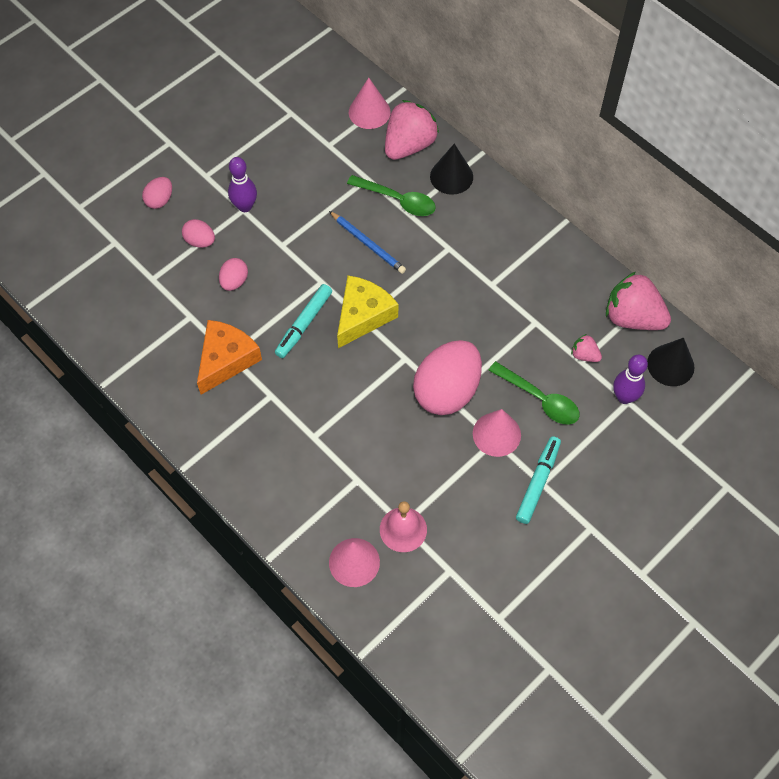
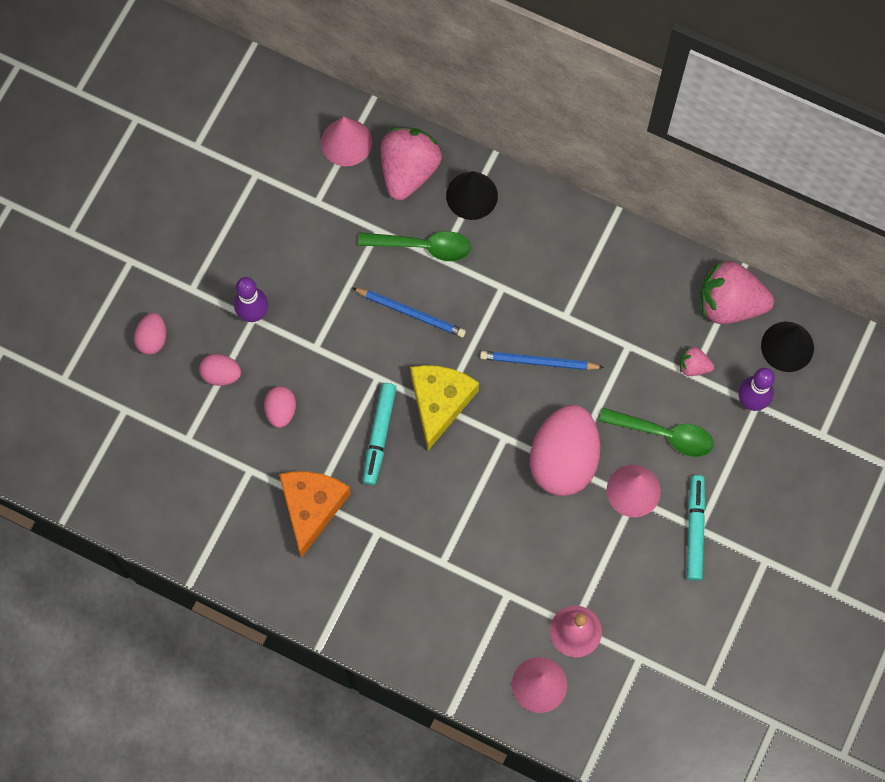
camera: 20 degrees left, 10 degrees up
(456, 311) = (538, 362): none -> blue pencil

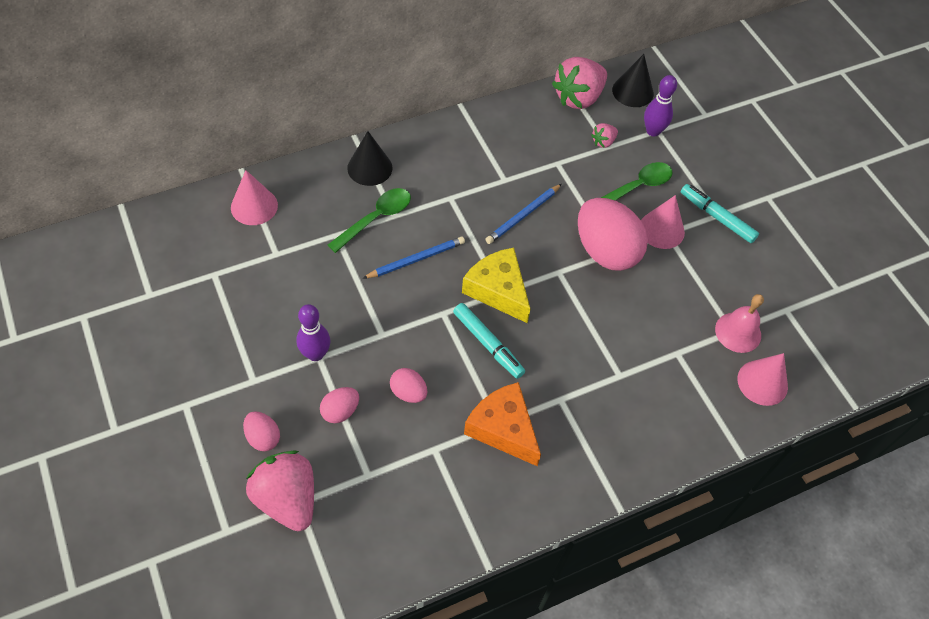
camera: 55 degrees left, 15 degrees down
(409, 171) = (314, 188): pink strawberry -> pink strawberry (287, 499)

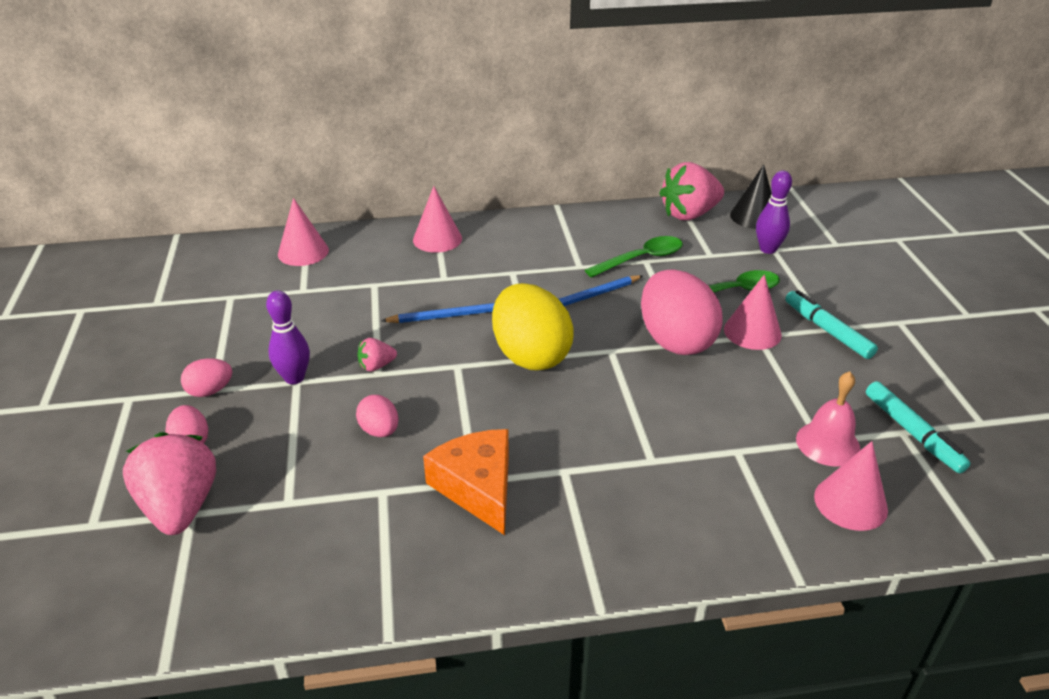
camera: 20 degrees right, 20 degrees down
(340, 411) = (291, 434): pink egg -> pink egg (210, 391)
(369, 168) = (437, 239): black cone -> pink cone
(375, 219) = (422, 278): green spoon -> green spoon (641, 259)
(488, 344) = (496, 402): turquoise marker -> turquoise marker (912, 433)
(498, 290) = (530, 355): yellow cheese -> yellow egg
(603, 142) = (705, 251): pink strawberry -> pink strawberry (376, 366)

